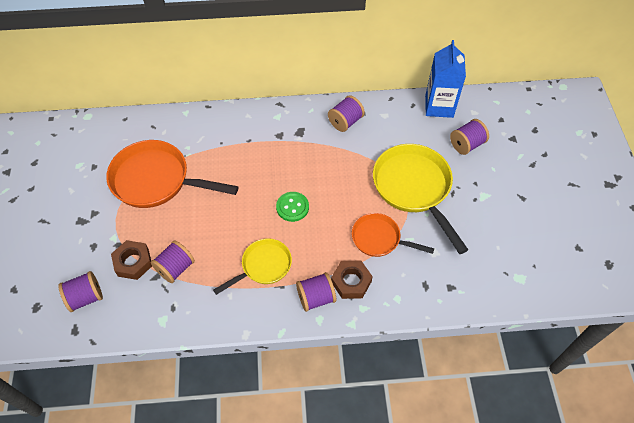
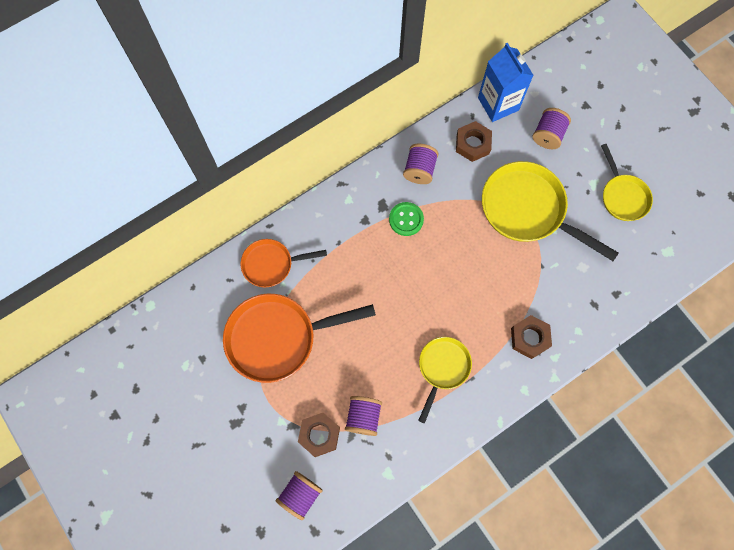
camera: 30 degrees left, 15 degrees up
(292, 207) = (429, 293): green button -> green button (406, 219)
(316, 298) = (509, 371): purple spool -> none
(379, 239) = (528, 281): orange pan -> orange pan (271, 264)
(400, 123) = (473, 144): none -> brown nut
(504, 217) = (623, 196): none -> yellow pan

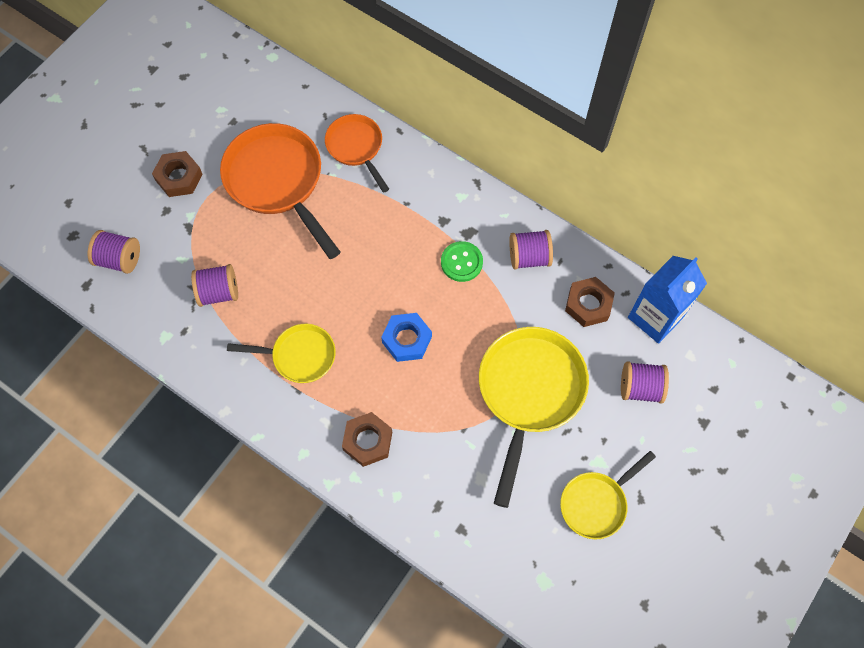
camera: 70 degrees right, 5 degrees down
(319, 435) = (187, 256): brown nut -> brown nut (179, 177)
(456, 282) = (407, 339): none -> blue nut

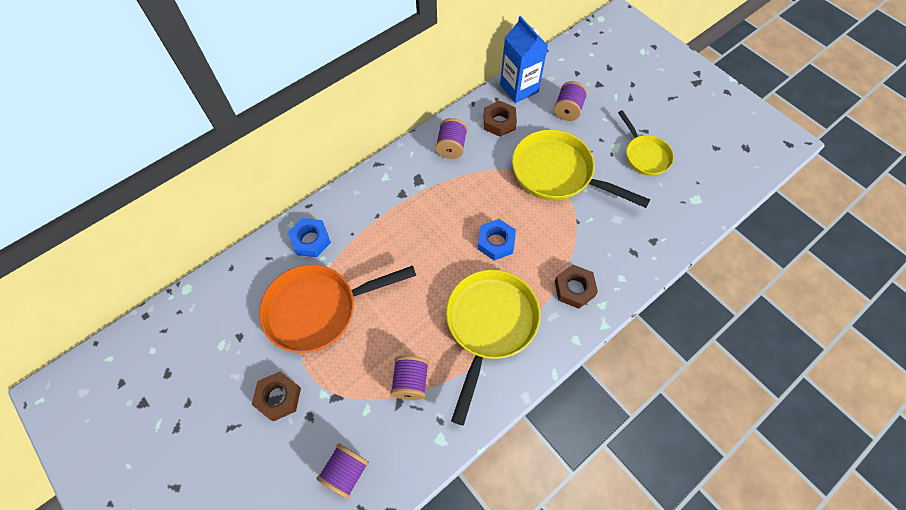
camera: 75 degrees left, 5 degrees down
(299, 356) = (489, 325): yellow pan -> yellow pan, size x1.72
(356, 147) = (311, 240): orange pan -> blue nut
(461, 262) = (441, 190): green button -> none

